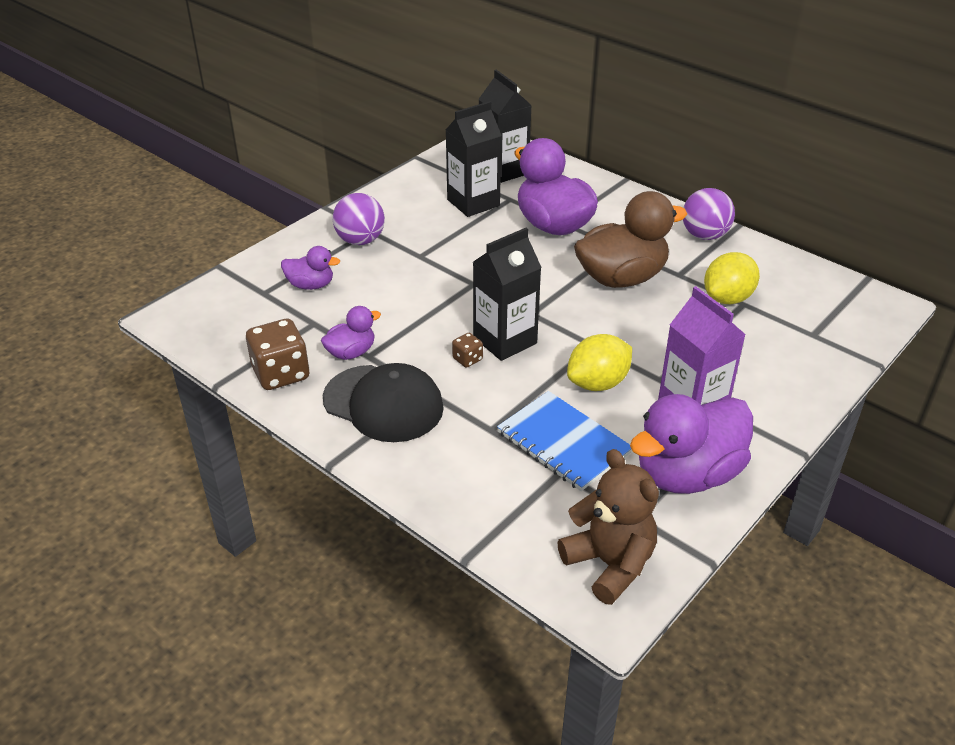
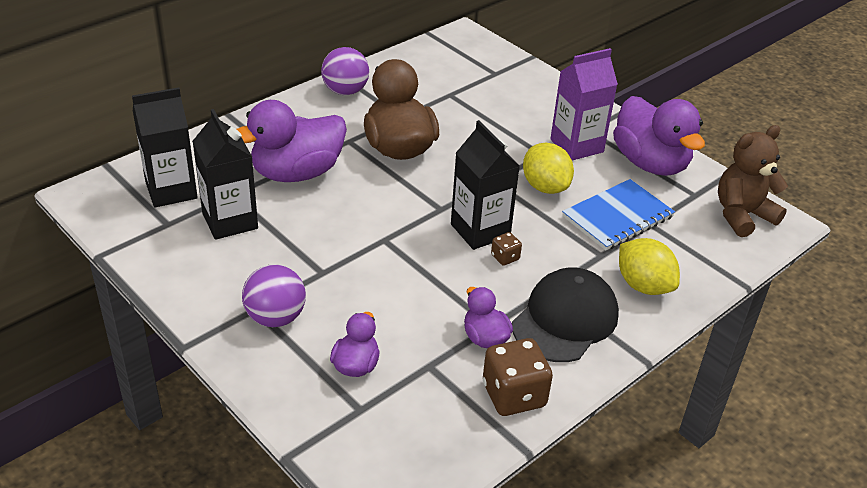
camera: 85 degrees left, 0 degrees up
(727, 298) = (441, 100): yellow lemon -> yellow lemon (643, 285)

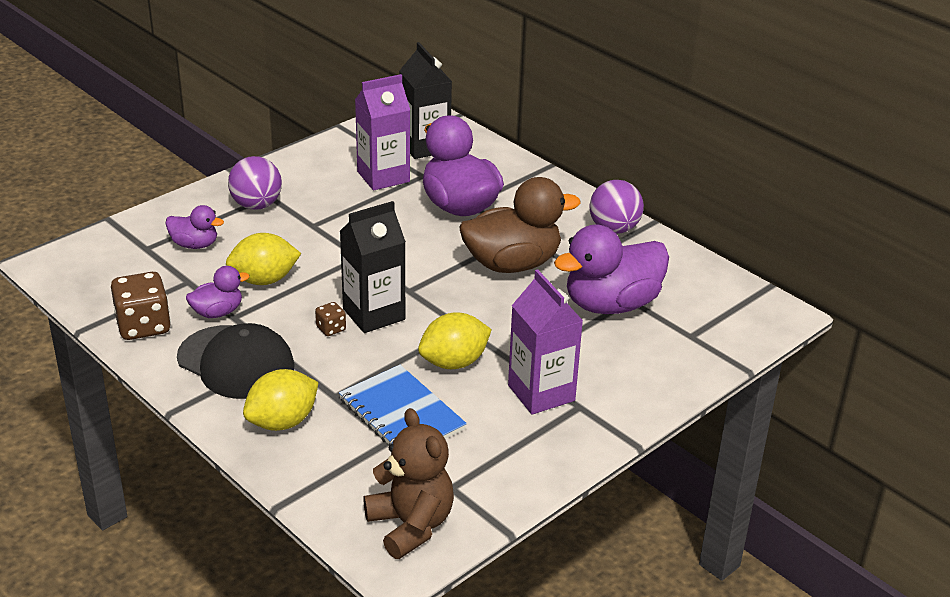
camera: 90 degrees right, 5 degrees down
(230, 221) = (383, 177): black carton -> purple carton
(426, 305) = (264, 280): none -> yellow lemon
(650, 163) = (514, 454): purple duck -> purple duck (611, 304)

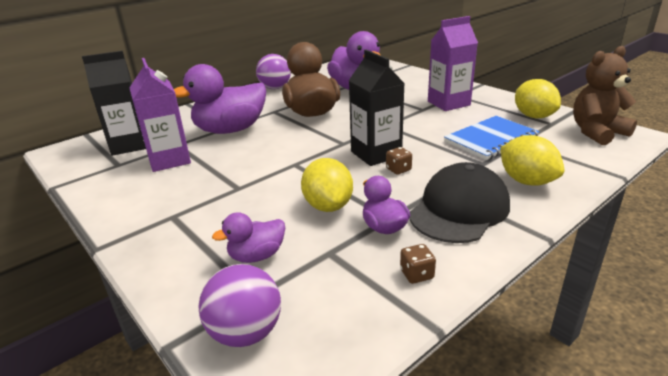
camera: 85 degrees left, 5 degrees down
(143, 326) = (416, 274): brown dice -> brown dice, size x0.49
(195, 245) = (257, 256): purple duck -> purple duck turned 135 degrees counterclockwise
(256, 205) = (188, 222): purple ball -> purple ball (246, 332)
(454, 362) = (427, 126): yellow lemon -> yellow lemon (533, 116)

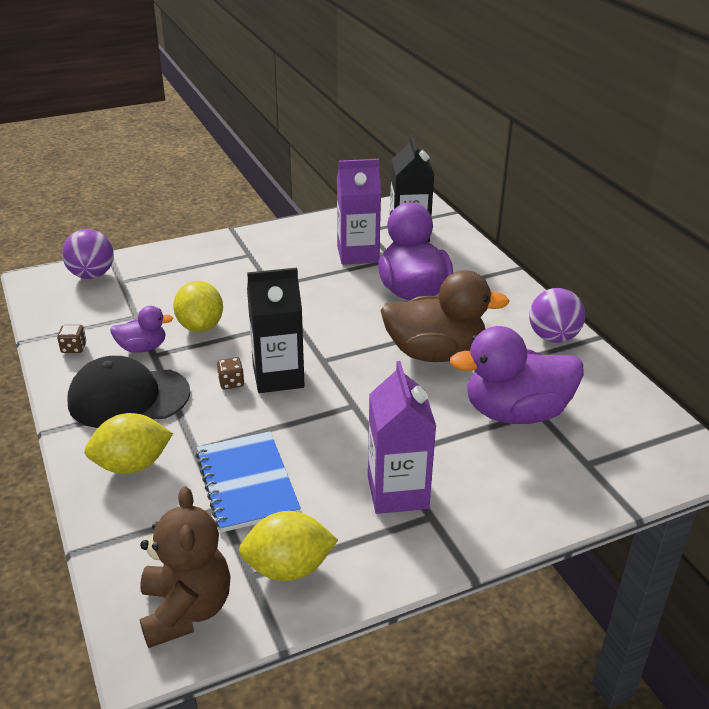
camera: 105 degrees right, 5 degrees up
(257, 256) = (162, 285): purple duck -> none
(328, 206) = (200, 326): yellow lemon -> yellow lemon turned 75 degrees clockwise
(459, 209) = (128, 397): black cap -> black cap turned 120 degrees clockwise

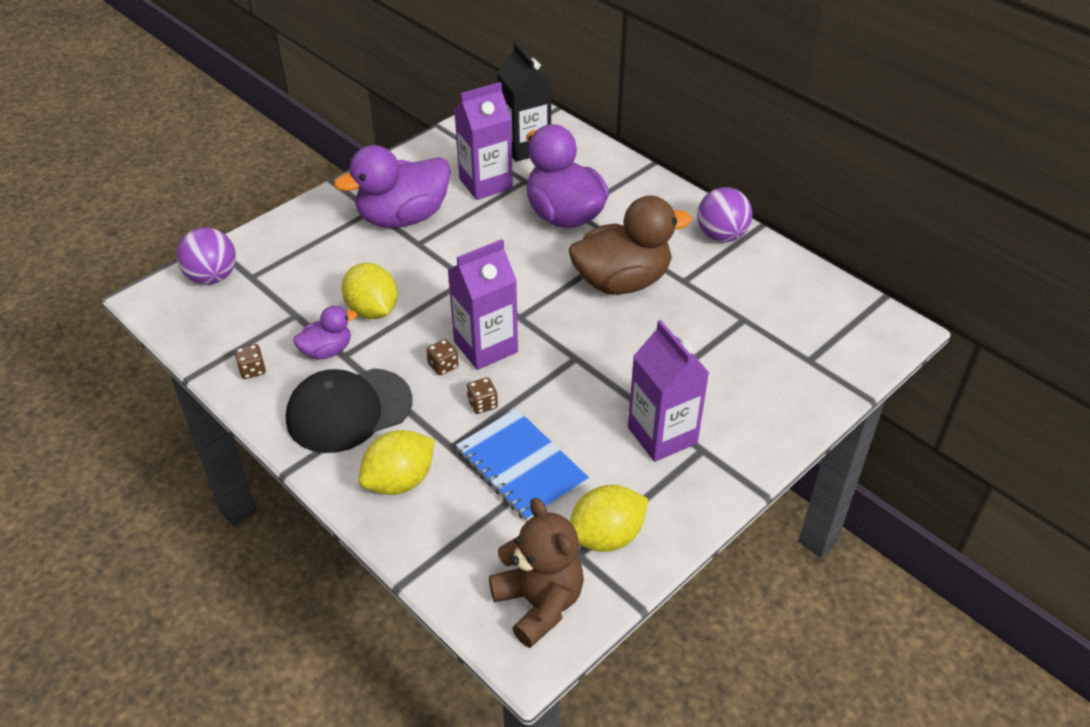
camera: 20 degrees left, 10 degrees up
(245, 422) = (482, 404): none -> brown dice
(278, 377) = (485, 347): black carton -> purple carton
(515, 413) = (725, 326): purple duck -> purple duck (403, 217)

